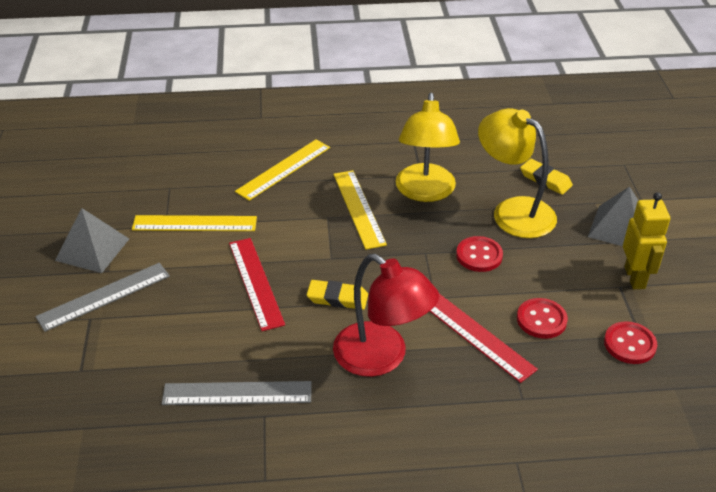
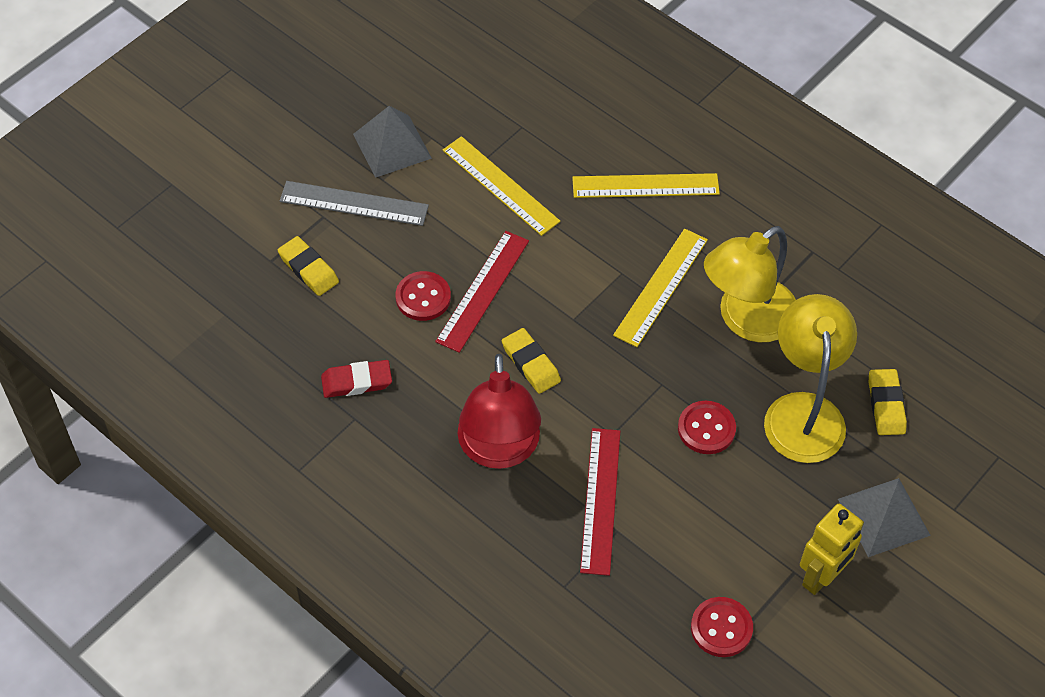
camera: 45 degrees right, 15 degrees up
(117, 355) = (308, 269): none -> yellow eraser
(237, 393) = (356, 382): grey ruler -> red eraser
(541, 320) = (676, 537): red button -> red button (423, 297)

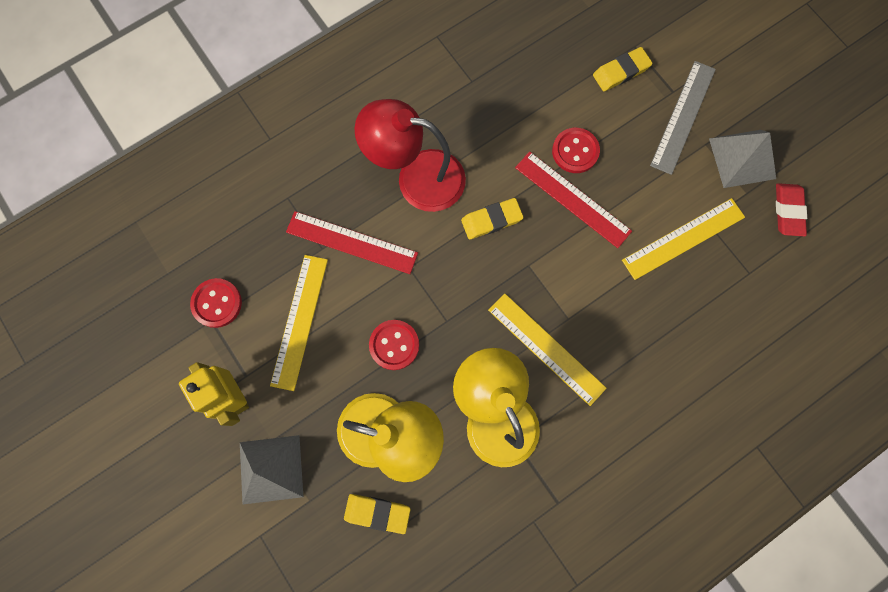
camera: 105 degrees right, 20 degrees up
(356, 382) = (505, 88): red eraser -> red eraser (788, 211)
(645, 186) = (662, 367): yellow ruler -> yellow ruler (299, 321)

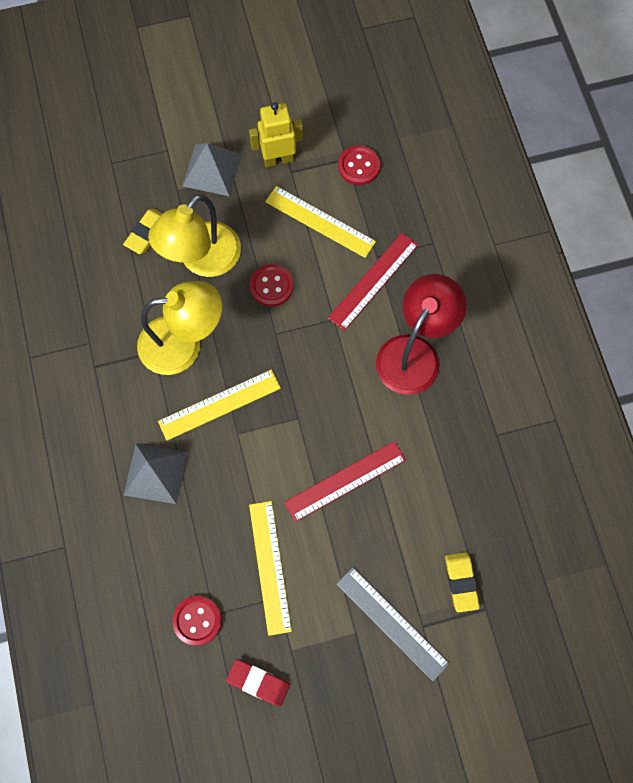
camera: 110 degrees right, 5 degrees down
(491, 220) = (351, 402): yellow eraser -> none
(575, 151) = (391, 502): red button -> red button (197, 620)
(742, 158) = (328, 662): grey pyramid -> grey pyramid (155, 473)

